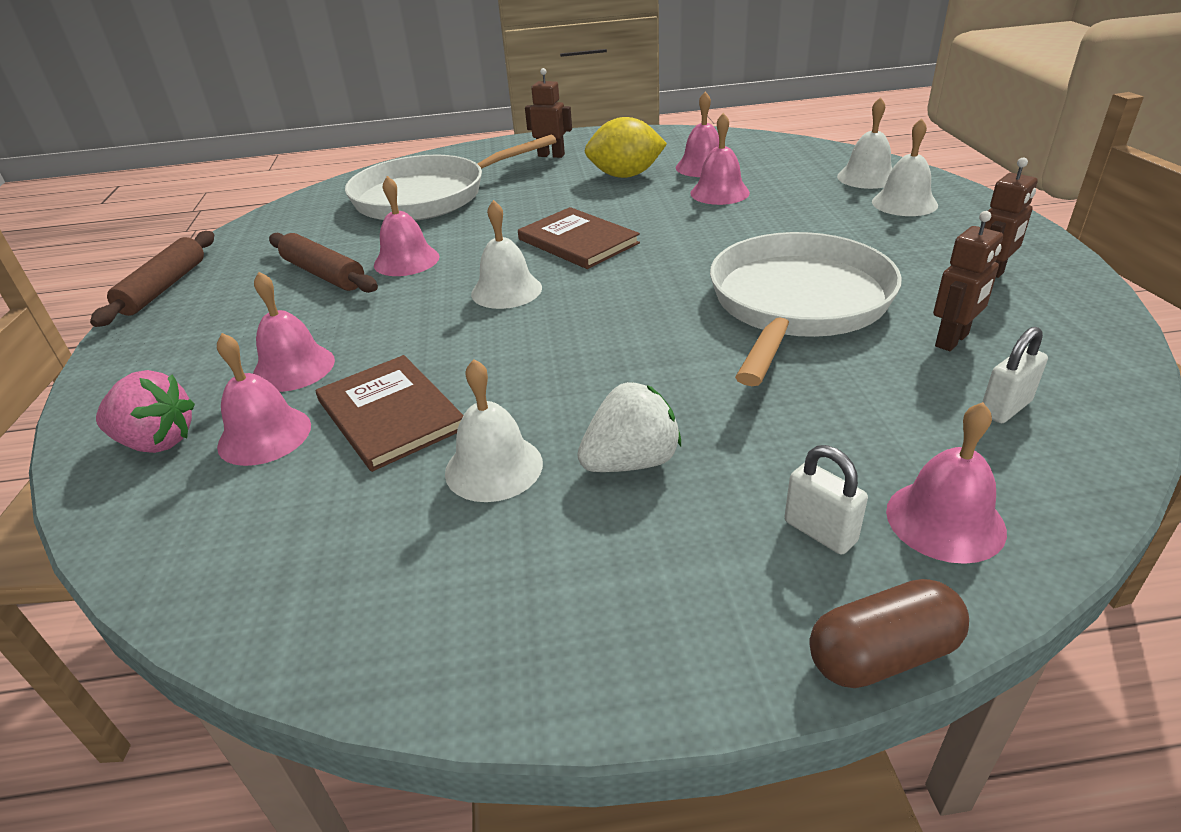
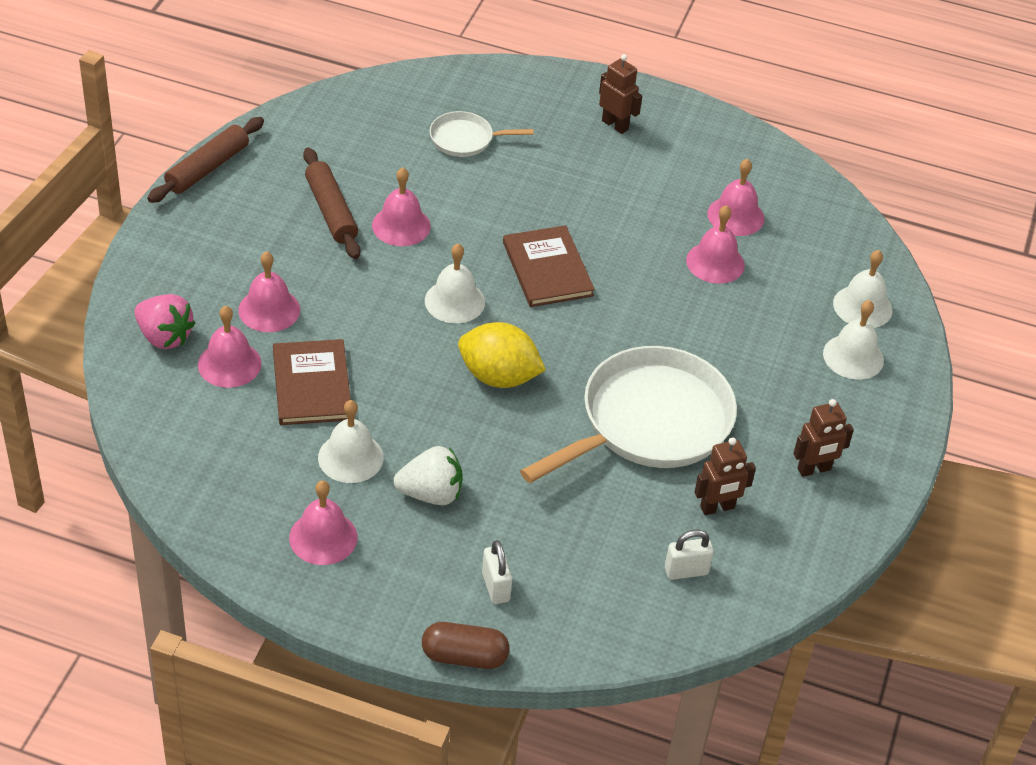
camera: 20 degrees right, 10 degrees up
(427, 196) = (465, 139): white pan -> white pan, size x0.47
(625, 175) = (656, 194): yellow lemon -> yellow lemon (498, 377)
(945, 520) = (567, 615): pink bell -> pink bell (323, 537)

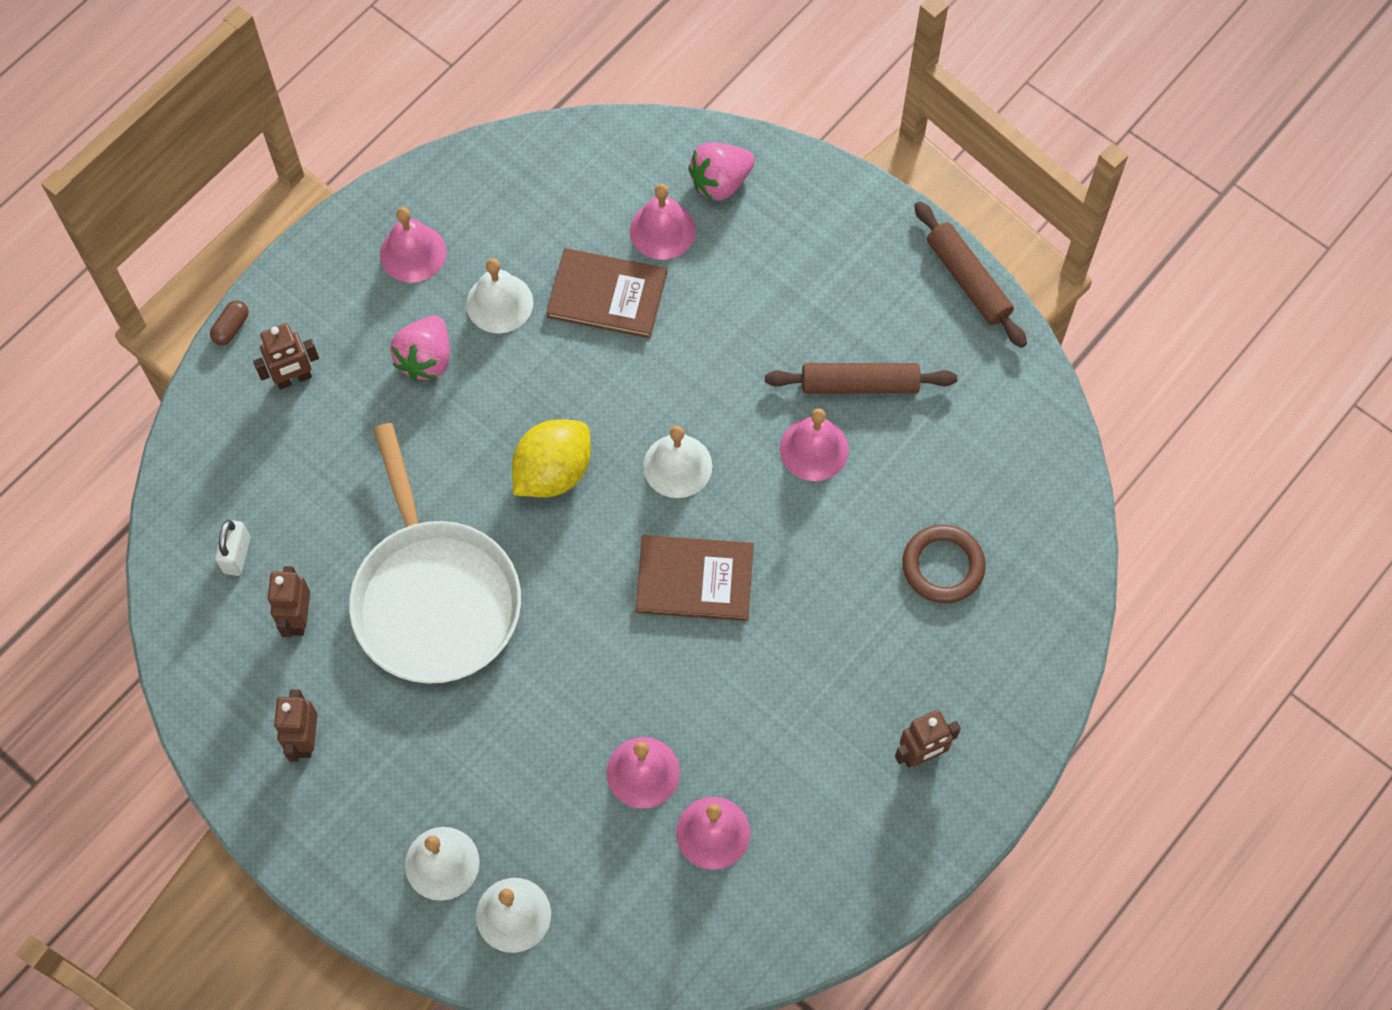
camera: 115 degrees right, 20 degrees up
(269, 310) = (726, 284): pink bell -> none
(431, 494) = (426, 359): white strawberry -> pink strawberry
(464, 657) = (231, 328): brown capsule -> brown capsule, size x0.61
(465, 139) = (943, 566): white pan -> brown ring
(495, 587) = (294, 379): white padlock -> brown robot

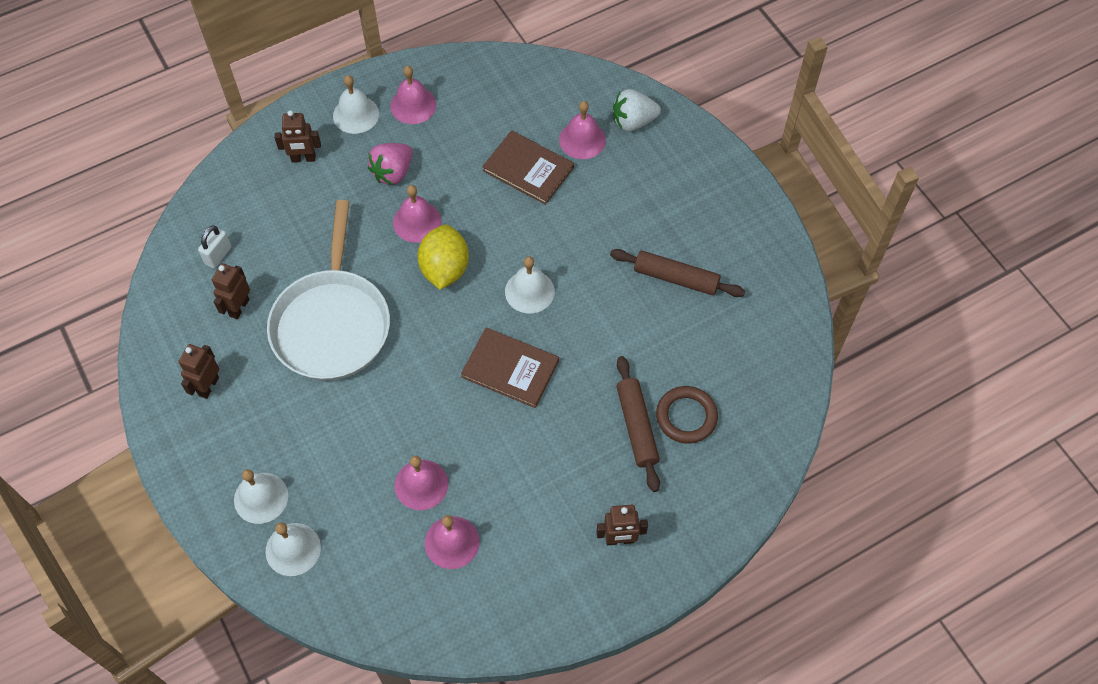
camera: 20 degrees right, 5 degrees down
(231, 328) = (278, 116): brown capsule -> none
(499, 303) = (455, 152): white bell -> white bell (356, 114)
(553, 472) = (445, 269): yellow lemon -> yellow lemon turned 60 degrees counterclockwise
(720, 182) = (633, 122): pink strawberry -> white strawberry
(814, 449) = (627, 310): pink bell -> pink bell (417, 222)
(968, 280) = (778, 234): brown rolling pin -> brown rolling pin (637, 427)

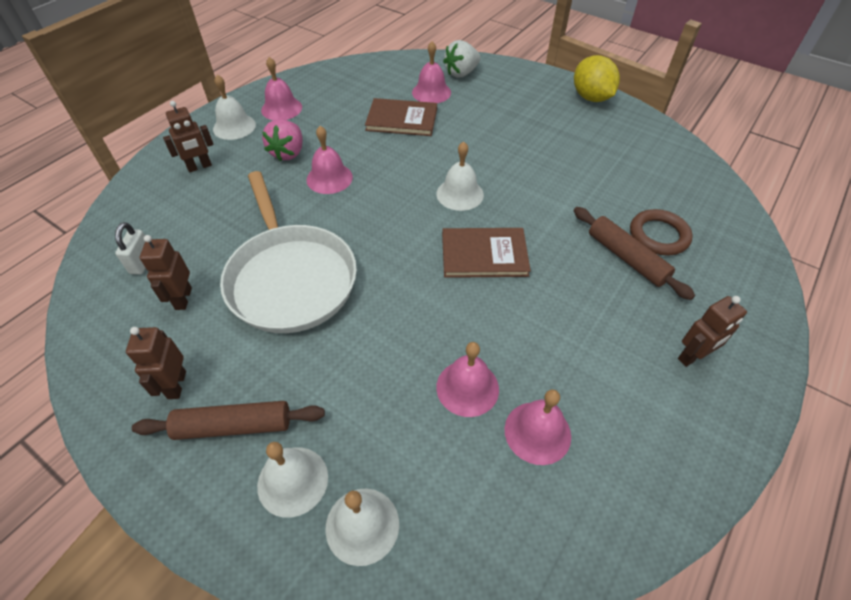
camera: 25 degrees left, 10 degrees down
(445, 269) = (375, 202): yellow lemon -> yellow lemon (591, 98)
(676, 278) = (568, 149): brown rolling pin -> brown rolling pin (234, 426)

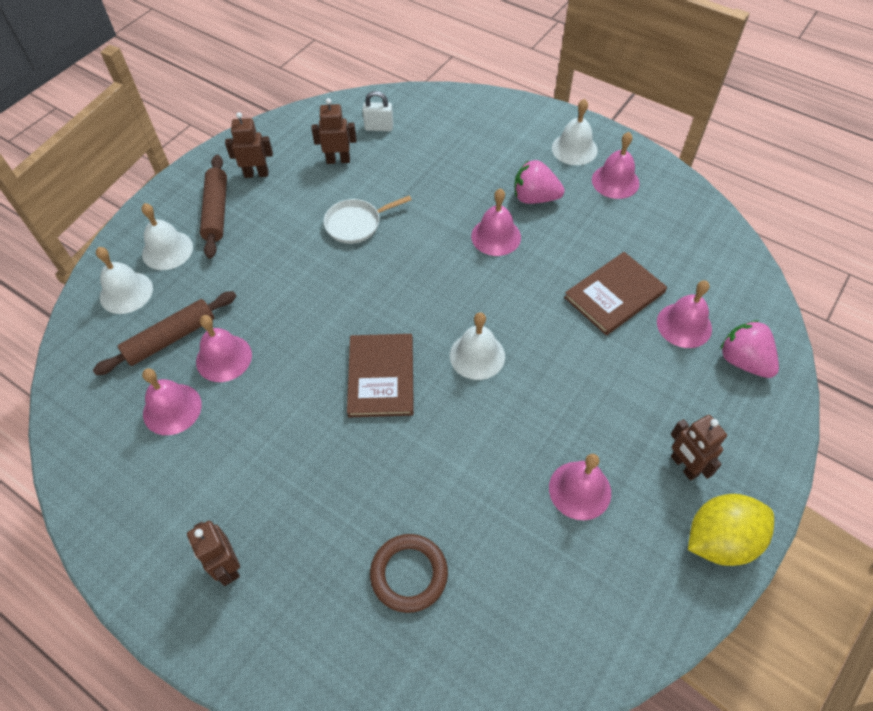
camera: 90 degrees right, 5 degrees up
(199, 167) = (505, 136): brown robot -> brown robot (684, 466)
(290, 278) = (356, 224): white pan -> white pan, size x0.47
(402, 119) = (614, 295): brown book -> brown book turned 45 degrees clockwise
(461, 73) = (743, 361): white strawberry -> pink strawberry
(570, 149) = (580, 490): none -> pink bell
(626, 258) = (371, 525): brown rolling pin -> brown rolling pin (170, 338)

